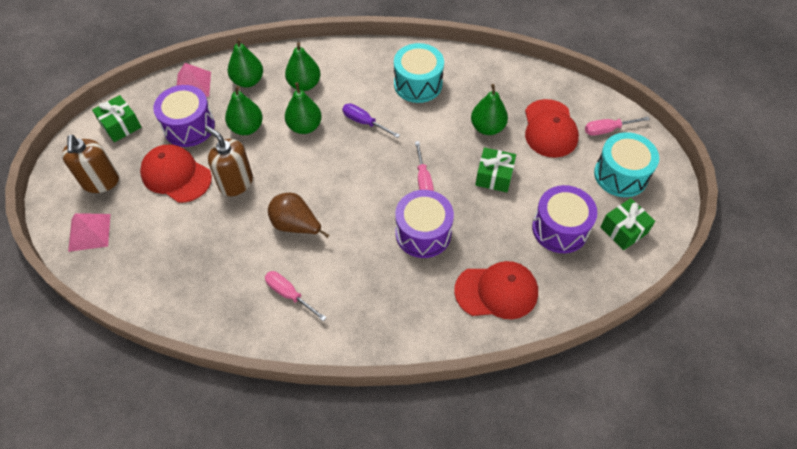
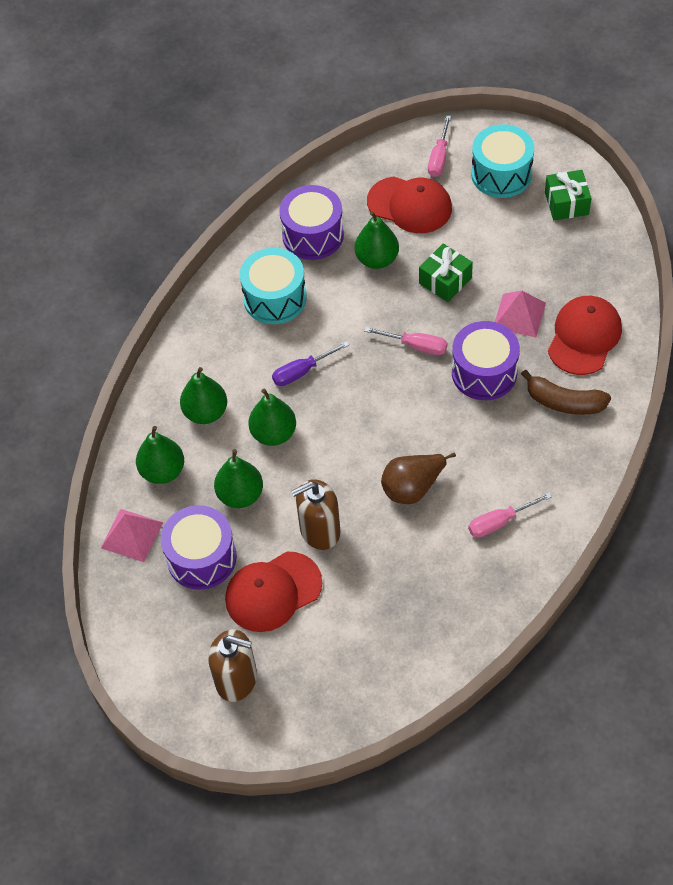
camera: 60 degrees left, 0 degrees up
(89, 232) = (310, 708): pink pyramid -> pink pyramid (519, 315)
(120, 125) = (154, 636): green gift -> none
(424, 299) = (564, 402): none -> brown banana
(560, 229) = (539, 253): purple drum -> purple drum (313, 235)

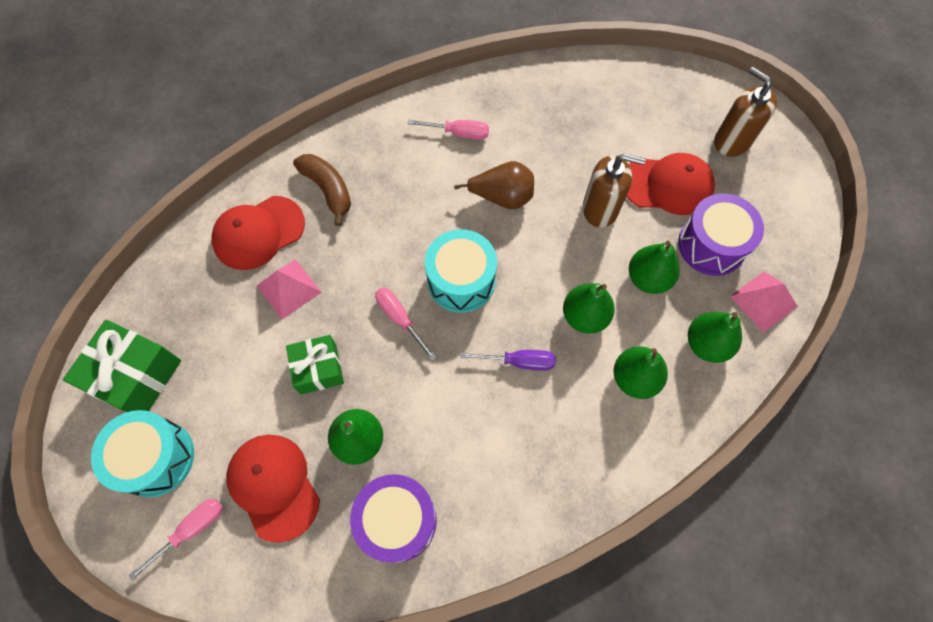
camera: 150 degrees left, 10 degrees up
(275, 298) = (490, 465): turquoise drum -> turquoise drum (461, 280)
(484, 372) = (365, 255): purple drum -> none
(566, 203) = (136, 376): green gift -> green gift, size x1.52

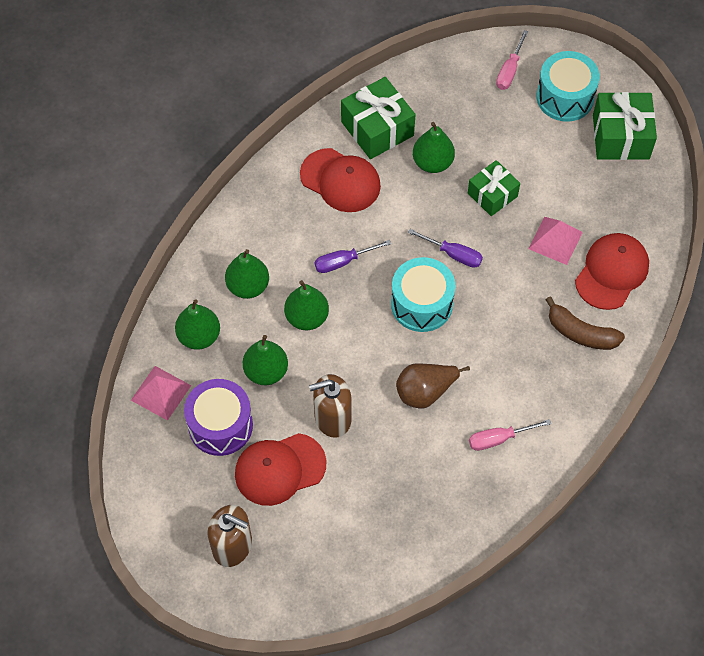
camera: 155 degrees right, 5 degrees down
(274, 486) = (473, 114): red cap -> red cap (340, 180)
(397, 520) = (377, 128): purple drum -> green gift
(400, 319) = (453, 254): pink screwdriver -> purple screwdriver

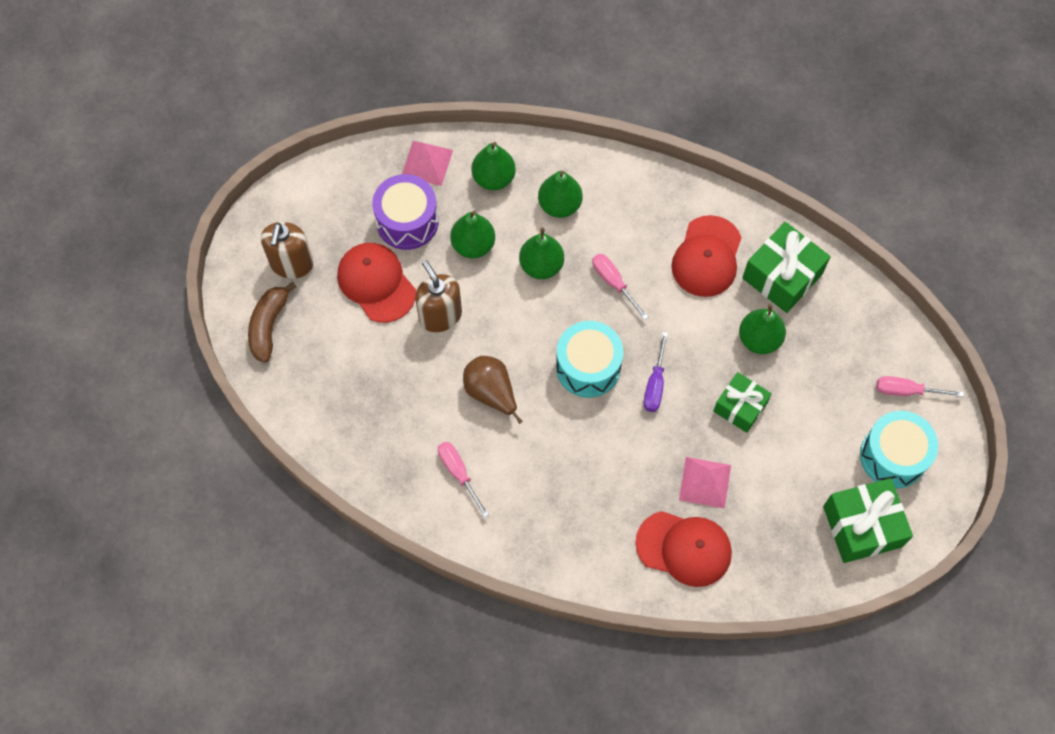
camera: 75 degrees right, 5 degrees up
(343, 262) = (613, 283): purple screwdriver -> pink screwdriver
(580, 333) = (601, 530): brown banana -> brown banana (269, 326)

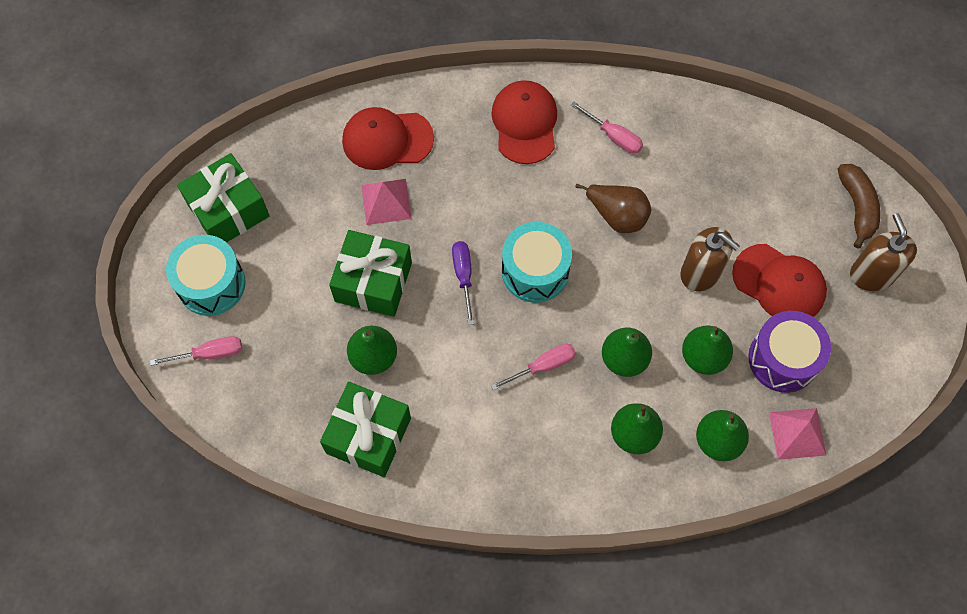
camera: 160 degrees right, 0 degrees up
(613, 283) = (543, 366): pink screwdriver -> pink screwdriver turned 60 degrees counterclockwise
(707, 257) = (455, 429): red cap -> red cap (525, 123)
(740, 407) = (373, 282): green gift -> green gift, size x1.52

